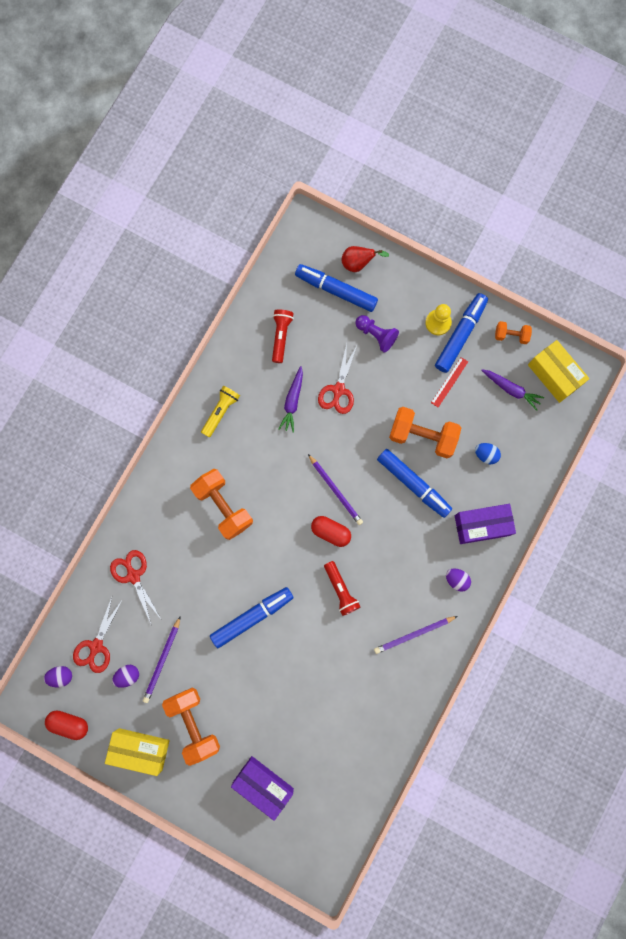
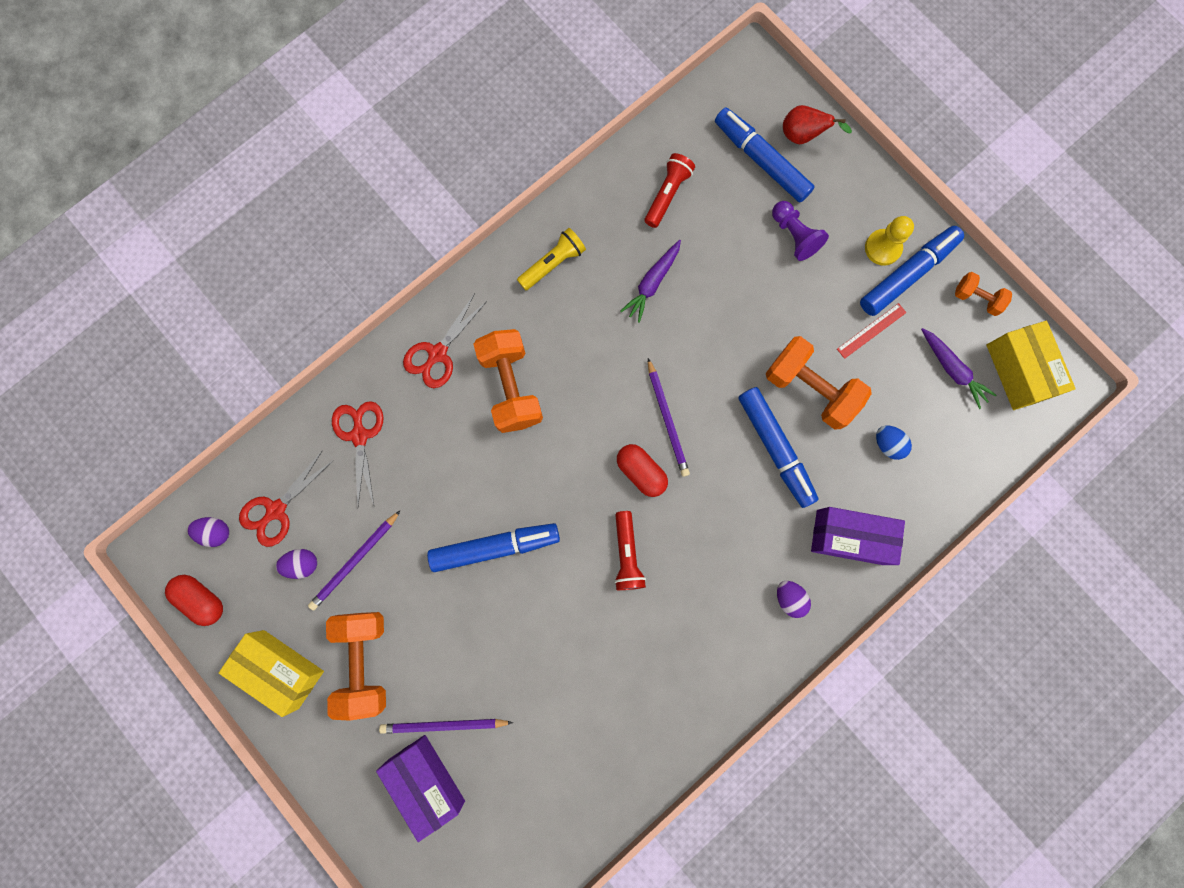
camera: 20 degrees right, 0 degrees up
(338, 390) = (718, 289): red scissors -> red scissors (437, 353)
(414, 634) = (704, 651): purple pencil -> purple pencil (444, 725)

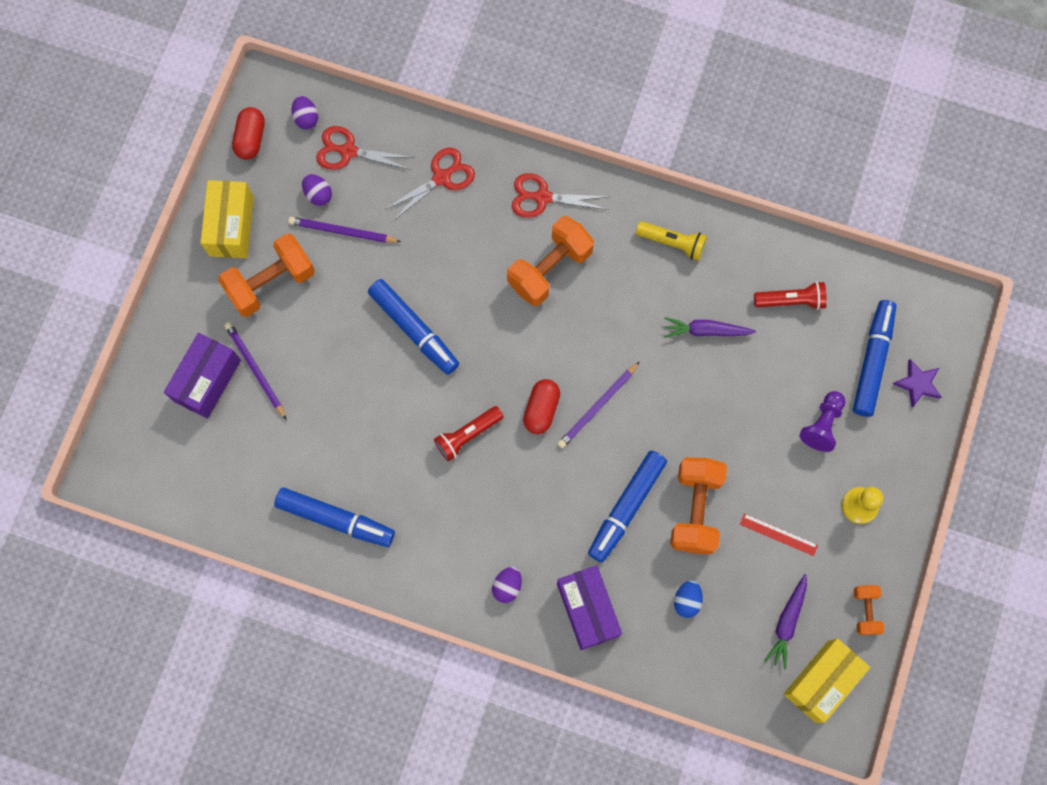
camera: 60 degrees right, 5 degrees down
(802, 136) = (917, 384): red pear -> purple star
(907, 274) = (848, 539): blue marker -> blue marker (335, 519)

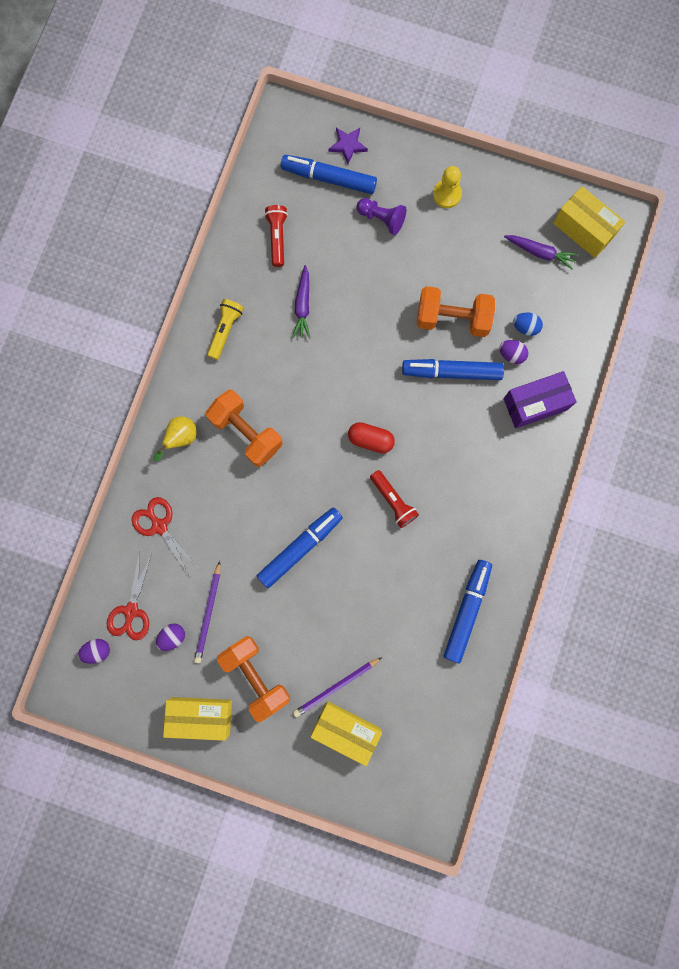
camera: 90 degrees left, 5 degrees up
(207, 380) = (346, 730): purple box -> yellow box
(251, 139) = (115, 702): red capsule -> none
(507, 586) = (518, 468): purple egg -> purple egg (511, 355)
(542, 197) = (181, 438): red scissors -> yellow pear
(598, 406) = (367, 394): purple pencil -> none
(626, 507) = (452, 372): blue marker -> blue marker turned 150 degrees clockwise
(778, 534) = (471, 256): red ruler -> none
(865, 611) = (529, 195): orange dumbbell -> none

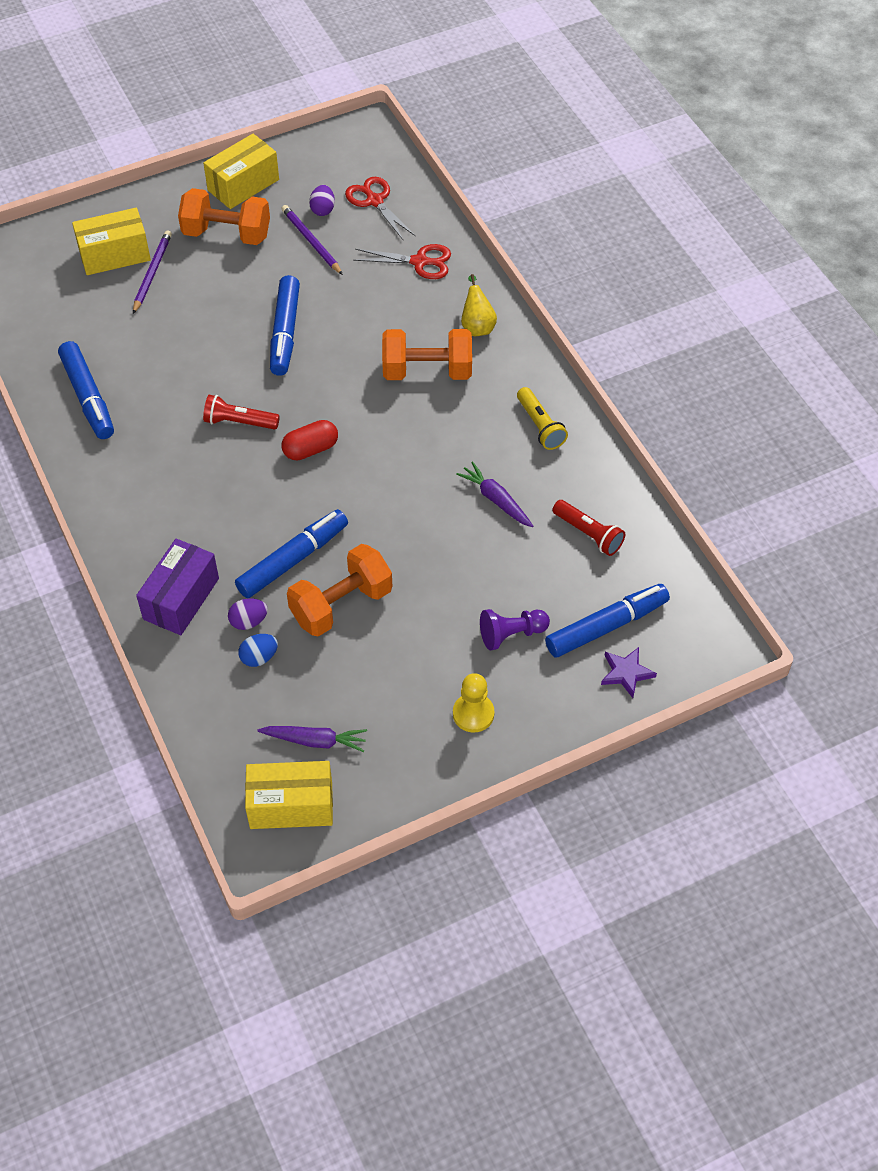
camera: 135 degrees right, 25 degrees down
(97, 651) = (371, 163): purple egg -> none
(540, 253) = (315, 741): purple carrot -> purple carrot turned 150 degrees counterclockwise

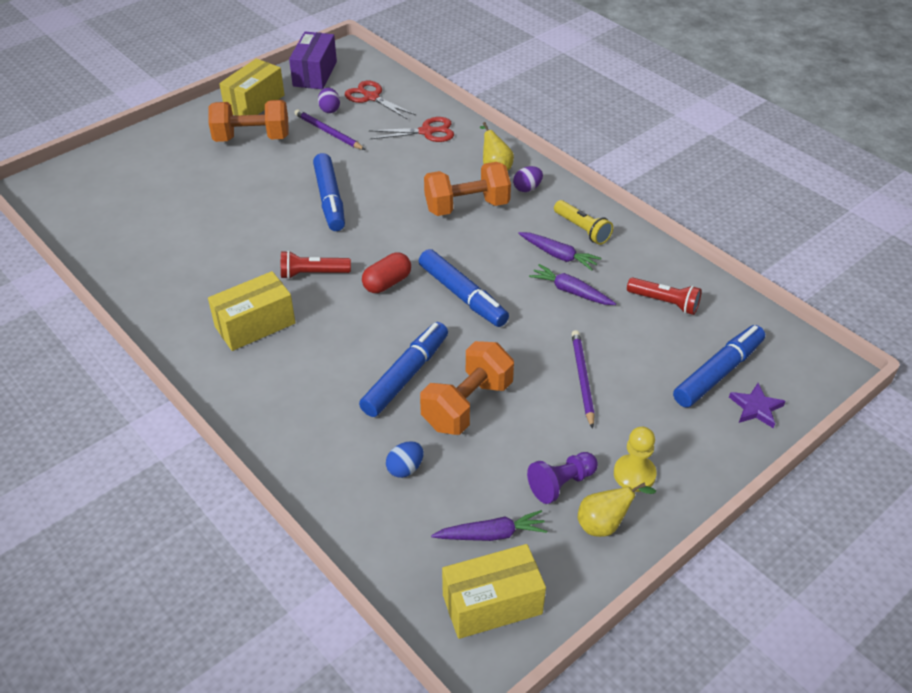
camera: 15 degrees left, 10 degrees down
(88, 397) = (162, 279): blue marker -> blue marker (462, 295)
(114, 255) = (155, 168): yellow box -> yellow box (255, 325)
(152, 273) = (194, 176): purple pencil -> purple pencil (582, 379)
(181, 599) = (308, 431): purple box -> purple box (315, 74)
(248, 621) = (383, 438): purple egg -> purple egg (527, 188)
(423, 756) = (604, 524): none -> yellow pear
(501, 453) = (558, 255): none -> purple carrot
(511, 634) = (636, 397): purple pawn -> purple pawn (561, 484)

